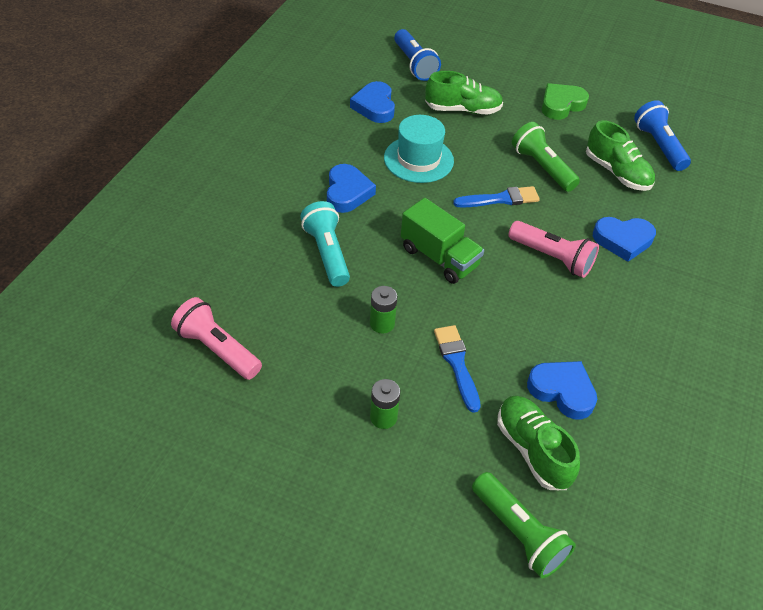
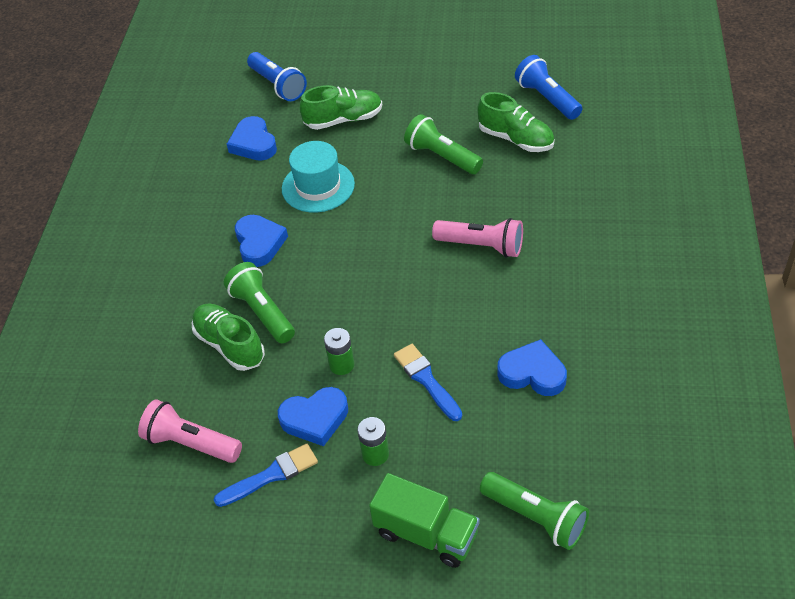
camera: 10 degrees left, 0 degrees up
(327, 253) = (262, 312): turquoise flashlight -> green flashlight
(439, 257) = (373, 281): green truck -> green truck (426, 534)
(500, 199) = (412, 202): blue brush -> blue brush (271, 475)
(533, 450) = (523, 437): green shoe -> green shoe (230, 345)
(561, 105) = (439, 84): green heart -> none
(623, 240) = (542, 207): blue heart -> blue heart (315, 419)

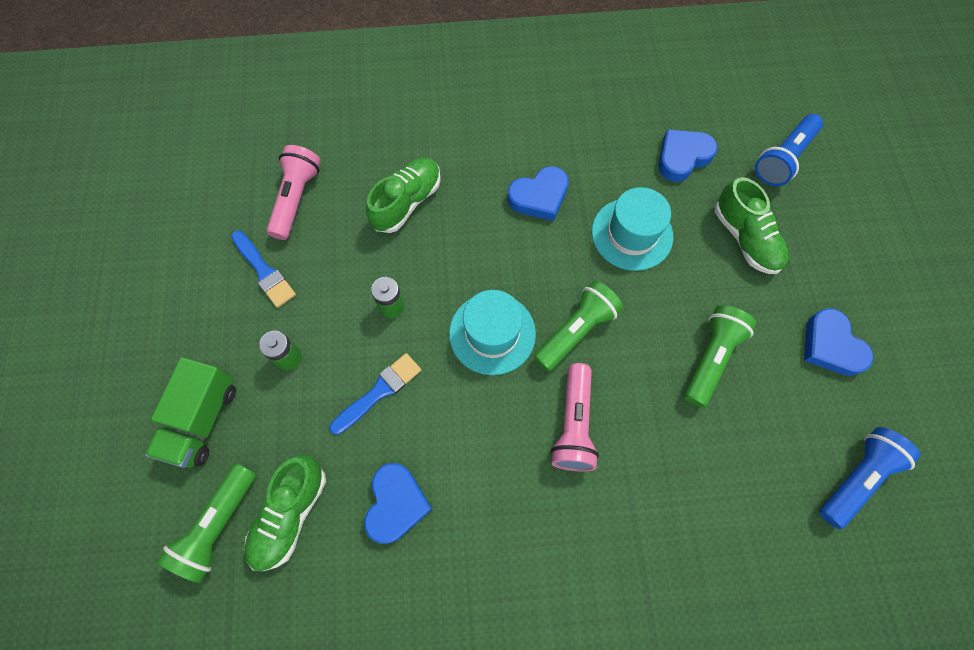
camera: 75 degrees right, 20 degrees up
(262, 312) = (450, 220): green flashlight -> green flashlight (576, 331)
(315, 419) = (326, 295): blue heart -> blue heart (830, 346)
(388, 291) = (492, 333): none -> turquoise hat
(516, 139) = (764, 444): green shoe -> green shoe (290, 514)

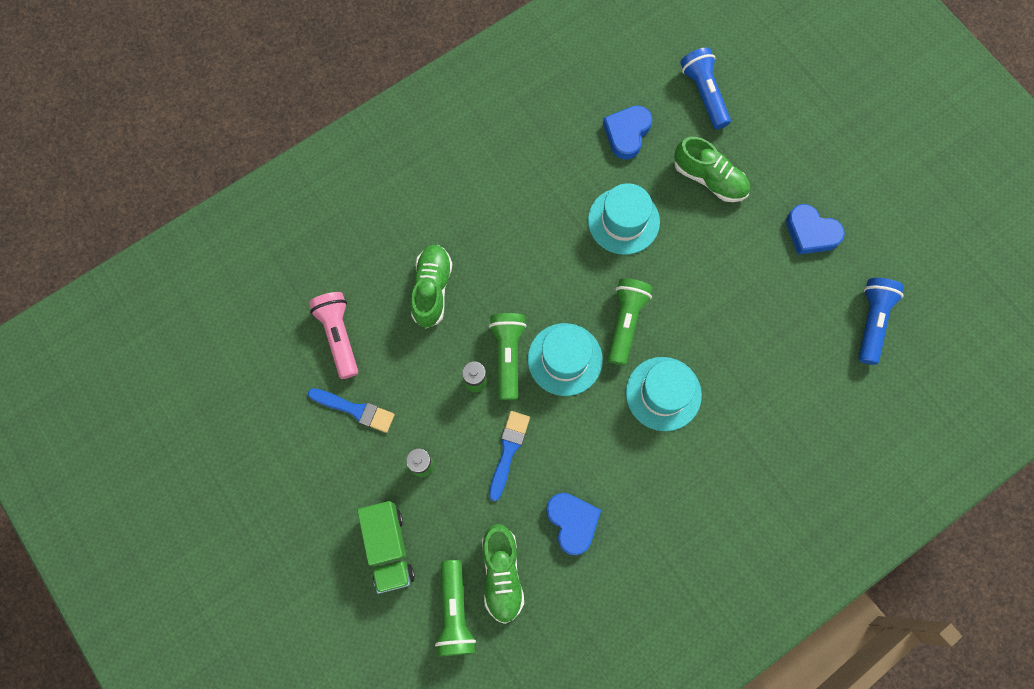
camera: 30 degrees left, 5 degrees up
(539, 197) = (534, 228): blue heart -> none
(573, 424) = (663, 393): pink flashlight -> turquoise hat
(710, 358) = (733, 289): green flashlight -> green flashlight (508, 356)
(783, 158) = (704, 94): blue flashlight -> blue flashlight turned 150 degrees clockwise

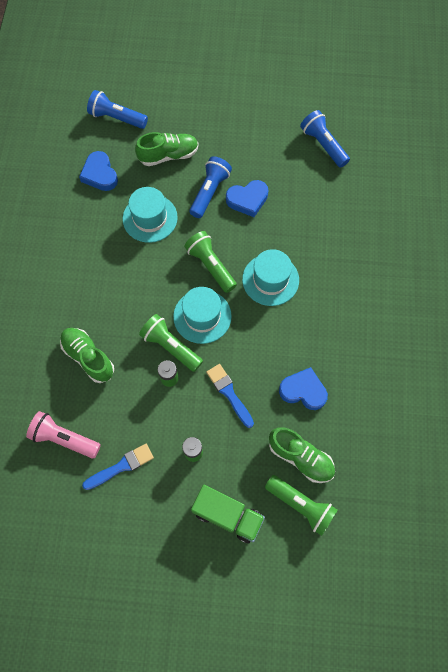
camera: 50 degrees left, 5 degrees down
(705, 253) = (209, 192): none -> blue flashlight
(811, 232) = (247, 132): blue heart -> blue heart (247, 200)

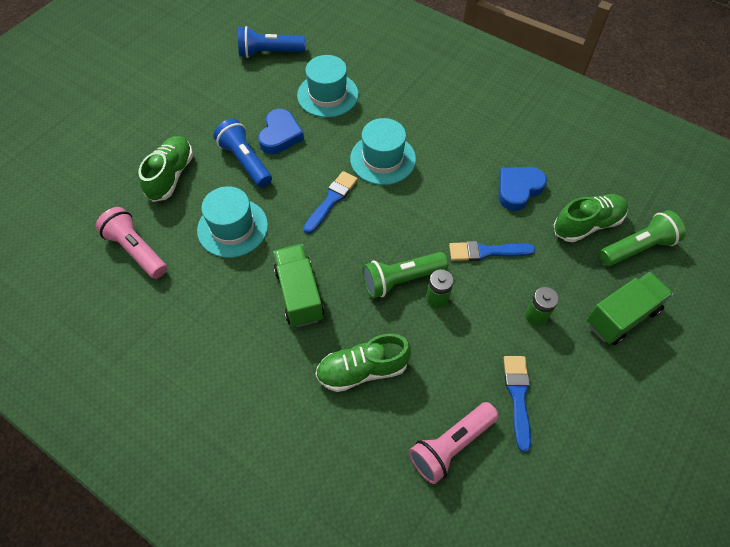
camera: 60 degrees left, 10 degrees down
(100, 174) = (136, 250): blue heart -> pink flashlight
(117, 118) = (80, 200): blue flashlight -> none
(122, 288) = (299, 294): none -> green truck
(202, 316) = (384, 234): turquoise hat -> turquoise hat (327, 95)
(210, 266) = (331, 200): green flashlight -> blue brush

